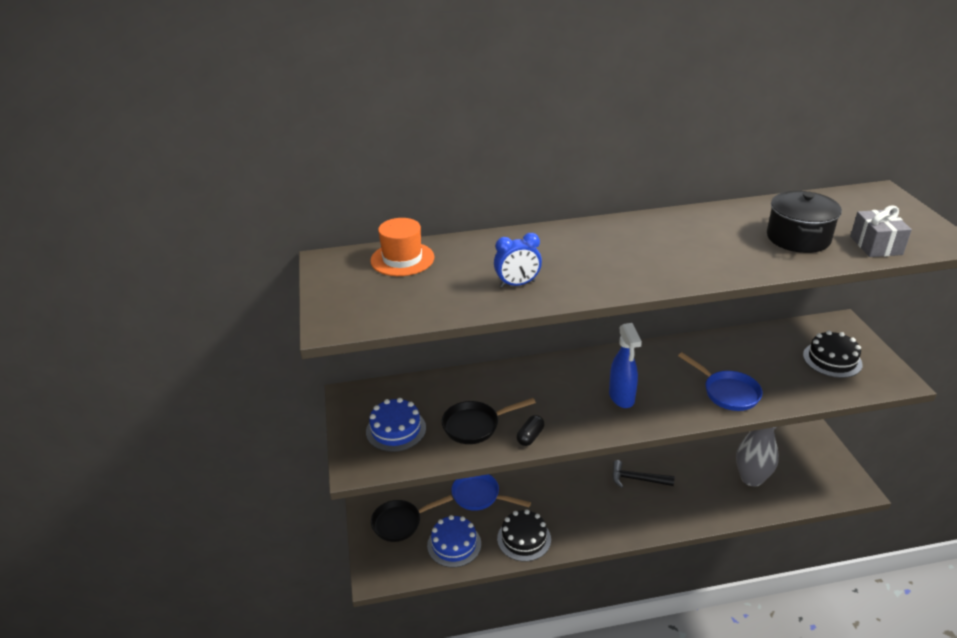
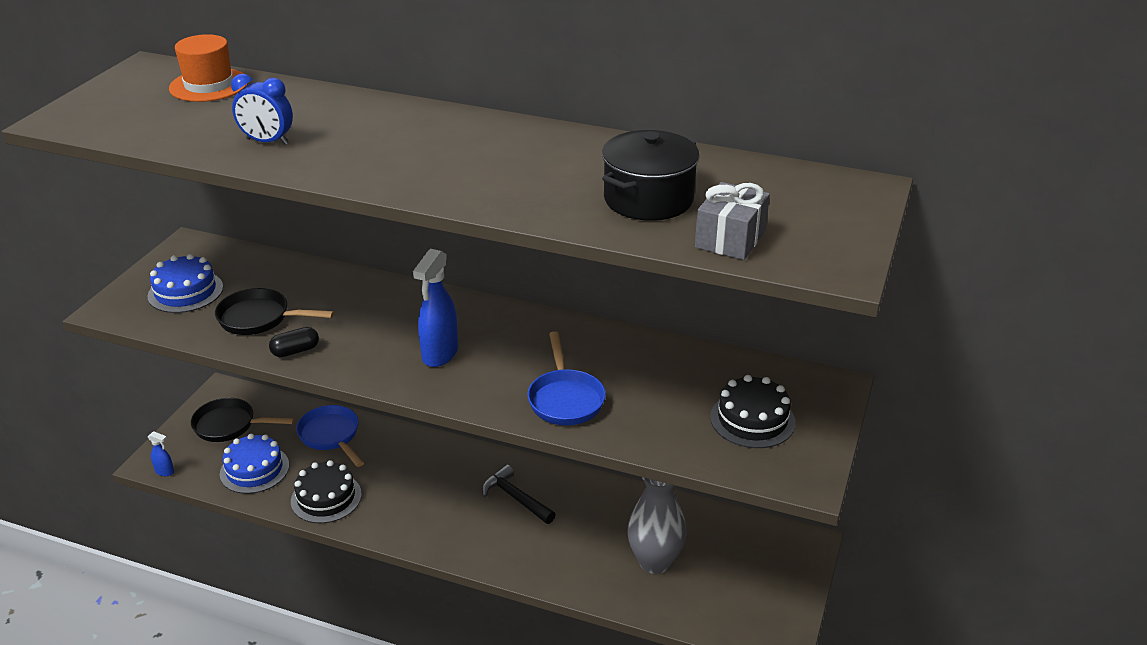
camera: 30 degrees right, 0 degrees up
(391, 579) = (165, 472): none -> blue spray bottle

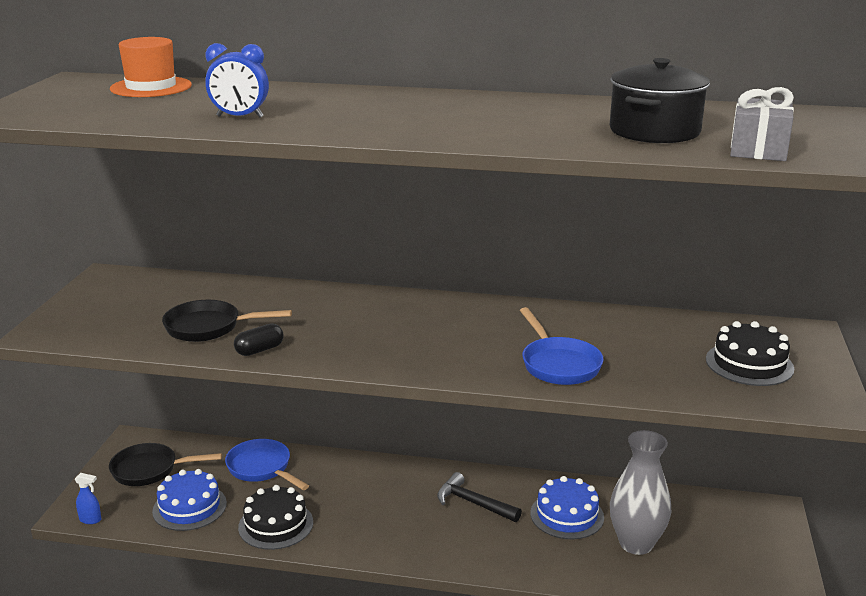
camera: 10 degrees left, 10 degrees down
(185, 291) = (119, 312): blue cake -> blue cake (567, 515)
(439, 354) = (412, 340): blue spray bottle -> none

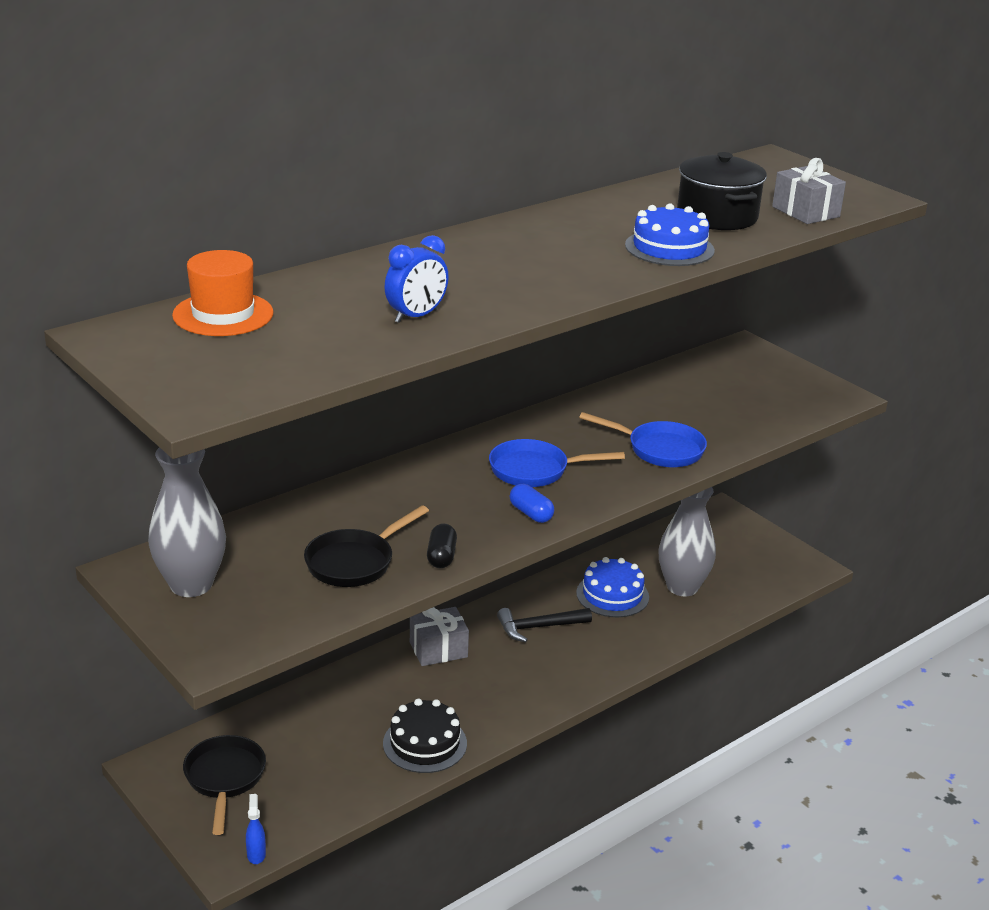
camera: 50 degrees left, 5 degrees up
(90, 520) = (256, 854): blue spray bottle -> blue spray bottle turned 60 degrees counterclockwise
(113, 296) = (191, 584): none -> grey vase
(150, 470) = (224, 779): black pan -> black pan turned 135 degrees clockwise
(189, 507) = (326, 781): blue cake -> blue cake (669, 248)
(262, 468) = (327, 709): blue pan -> blue pan (535, 470)
(370, 356) = (531, 513): none -> blue capsule
(384, 476) = (438, 649): none -> grey gift
(749, 364) = (758, 388): black cake -> none

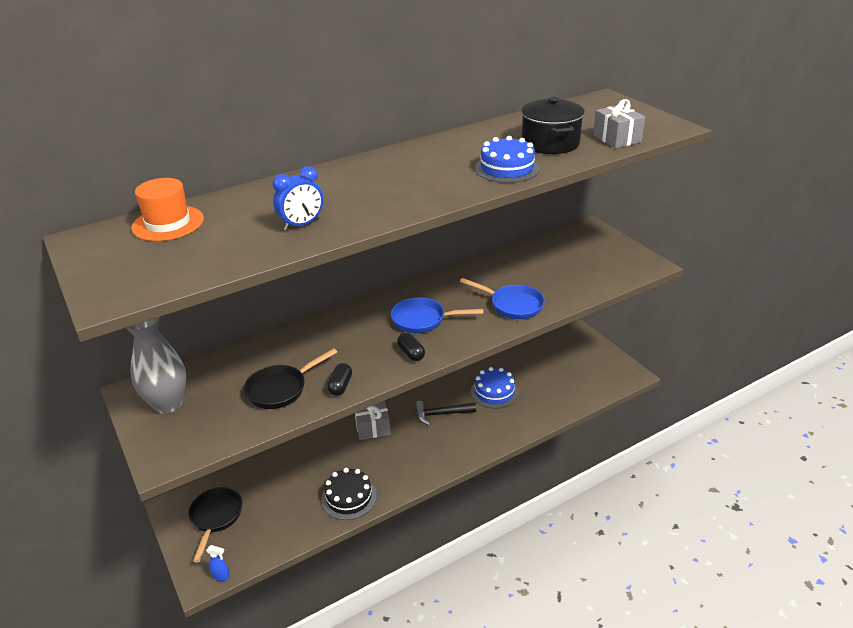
camera: 10 degrees right, 5 degrees up
(256, 854) = (221, 576): blue spray bottle -> blue spray bottle turned 105 degrees clockwise
(531, 513) = (411, 353): blue capsule -> black capsule
(682, 587) = (542, 387): grey vase -> none

